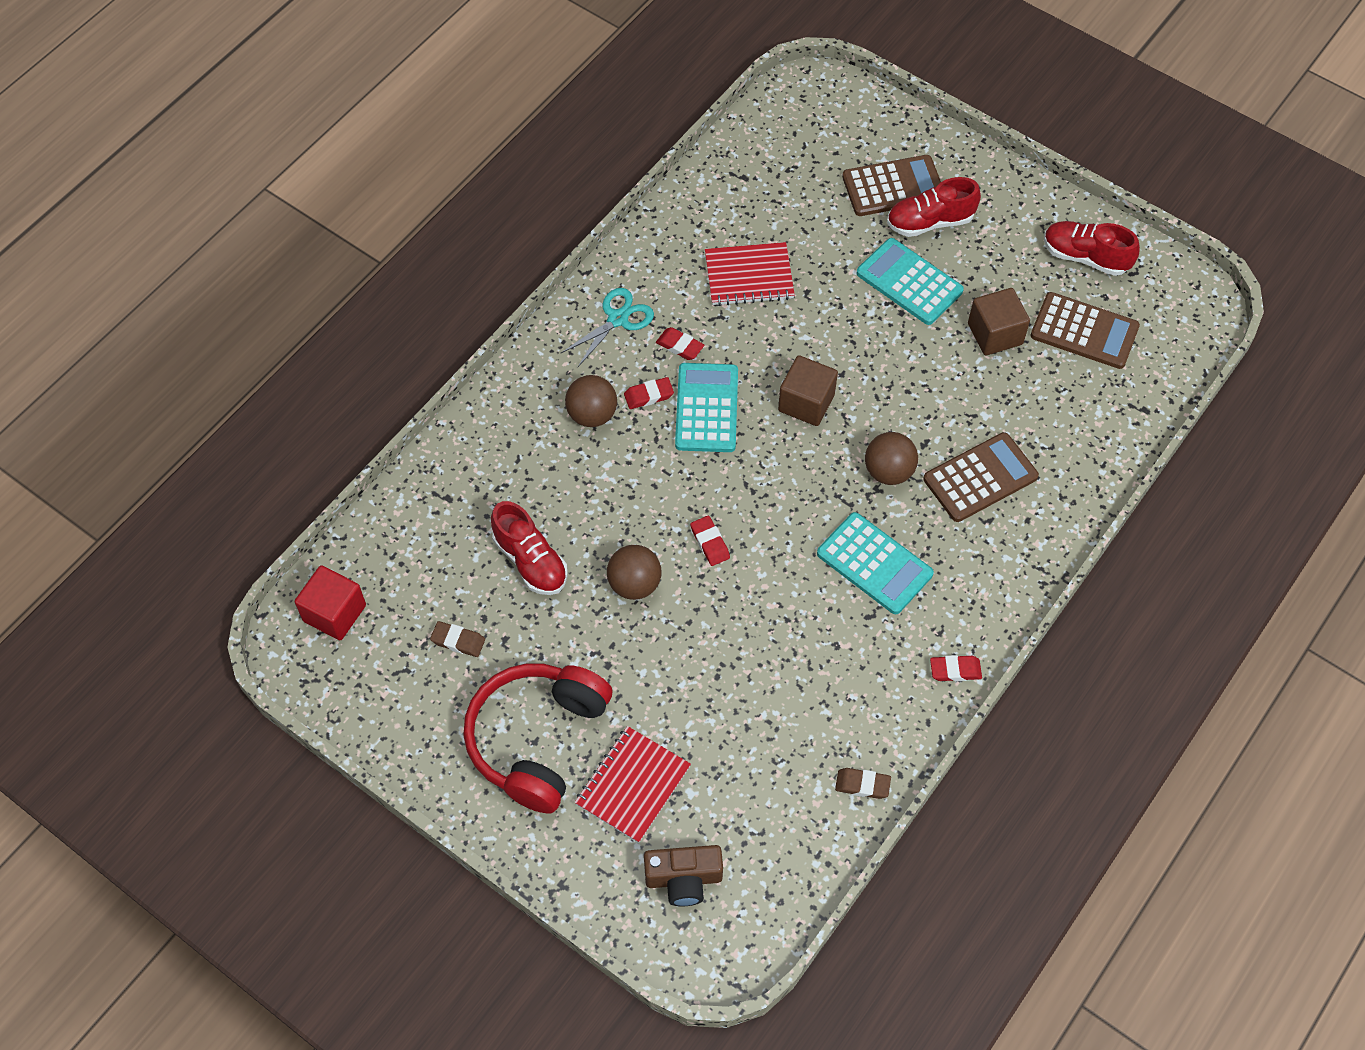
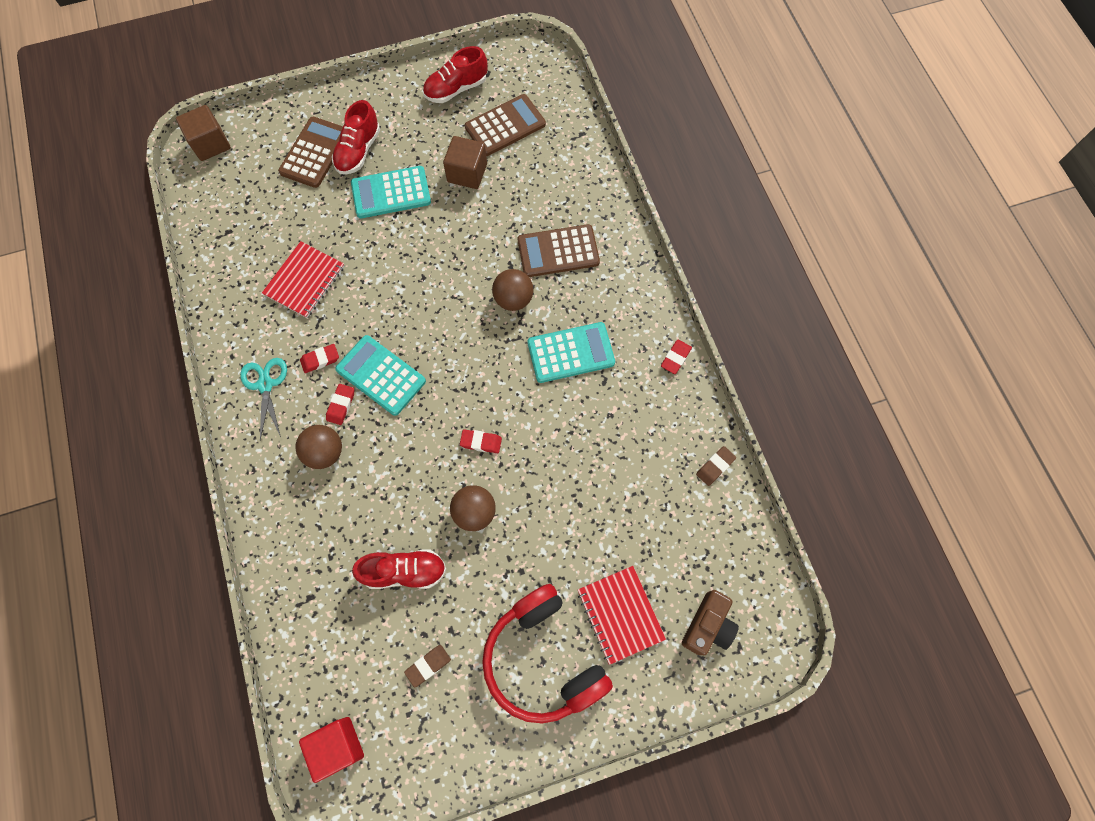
camera: 55 degrees left, 10 degrees up
(806, 402) = (426, 312): brown cube -> brown cube (210, 144)
(980, 478) = (558, 251): brown calculator -> brown calculator turned 105 degrees counterclockwise

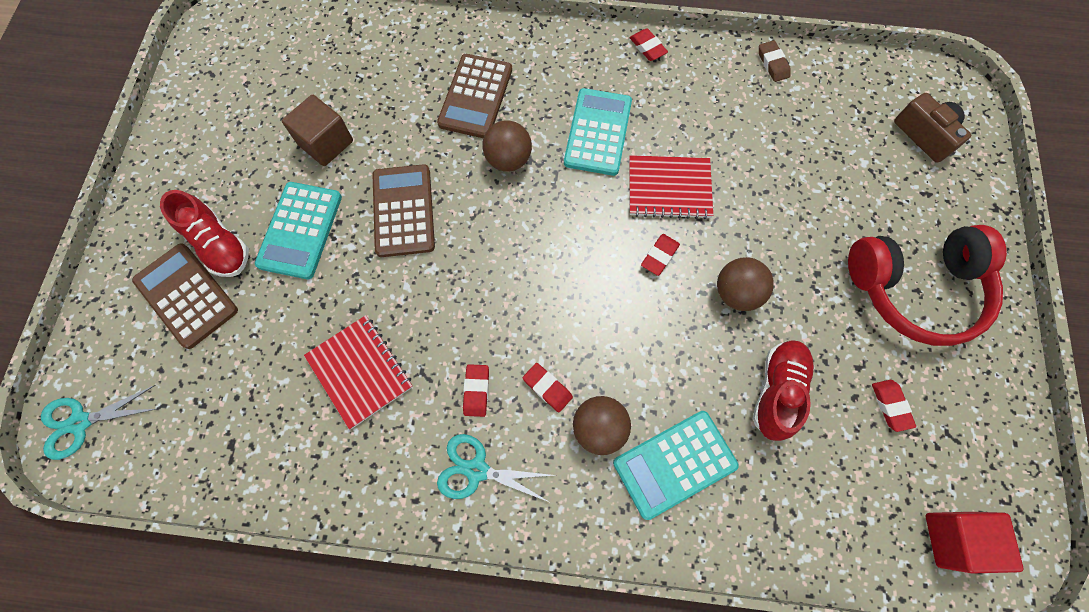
camera: 65 degrees left, 0 degrees up
(210, 144) = (81, 422): brown cube -> turquoise scissors
(381, 375) = (531, 329): turquoise calculator -> turquoise calculator (674, 464)
(428, 665) = (890, 406): brown eraser -> red eraser
(456, 89) = (208, 111): red shoe -> none
(505, 126) = (291, 83): brown calculator -> brown calculator (403, 211)
(620, 614) = (891, 202): red notebook -> red notebook (669, 189)

